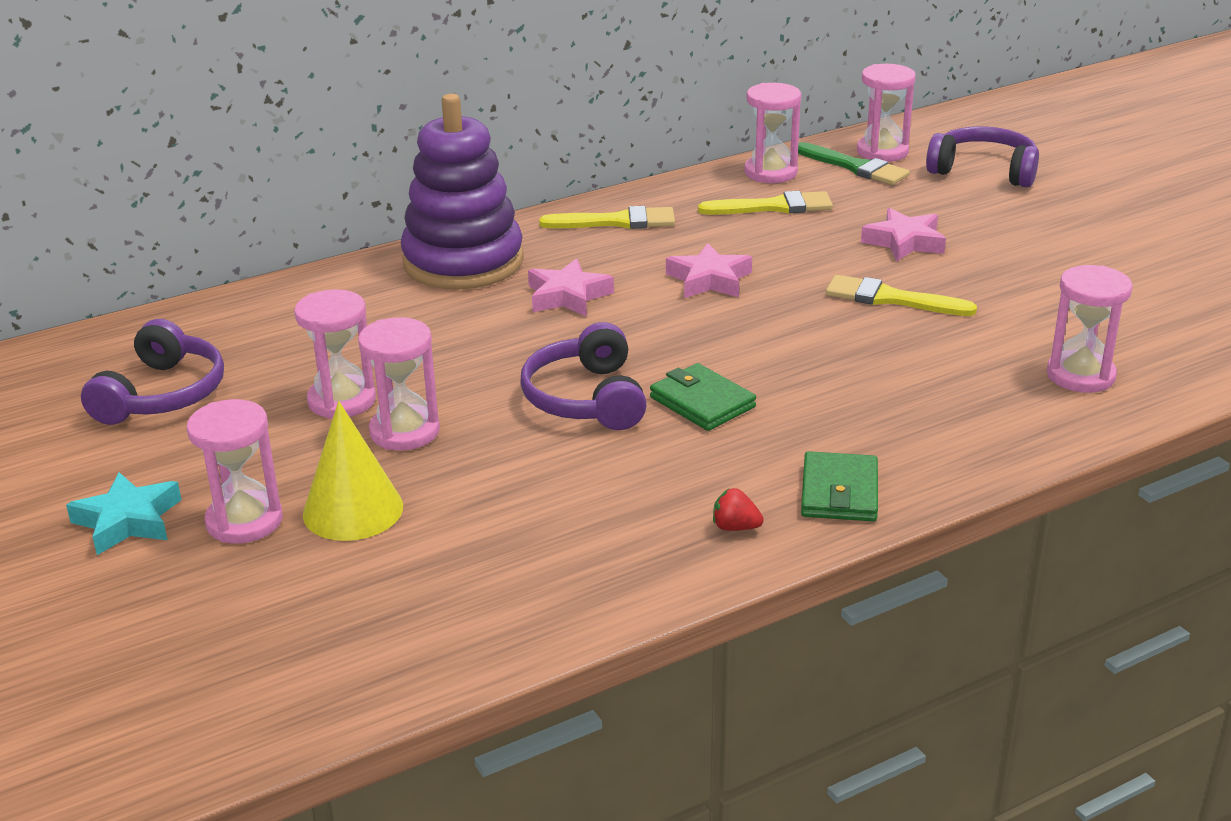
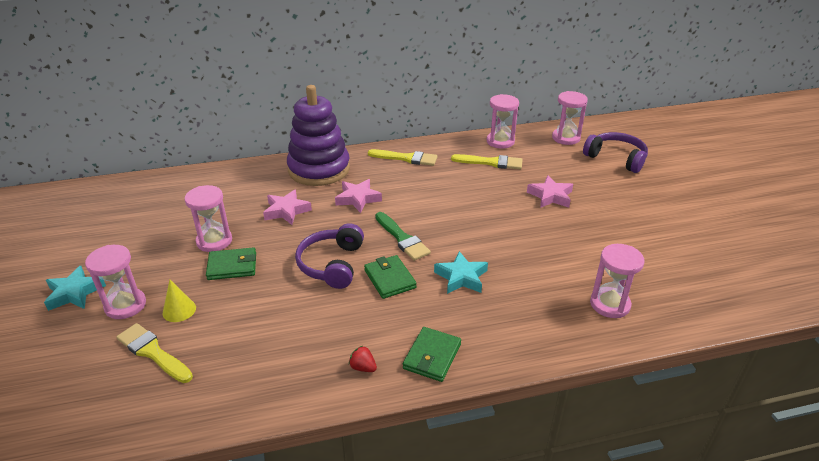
camera: 15 degrees right, 5 degrees up
(162, 394) = (136, 221): purple headphones -> none
(353, 510) = (179, 310): yellow cone -> yellow cone, size x0.61
(404, 431) = (232, 266): pink hourglass -> green wallet
(709, 280) = (434, 202): pink star -> pink star (286, 211)
(822, 379) = (461, 277): none -> turquoise star
(855, 167) = (546, 145): green brush -> green brush (402, 238)
(891, 299) = (525, 231): yellow brush -> yellow brush (153, 352)

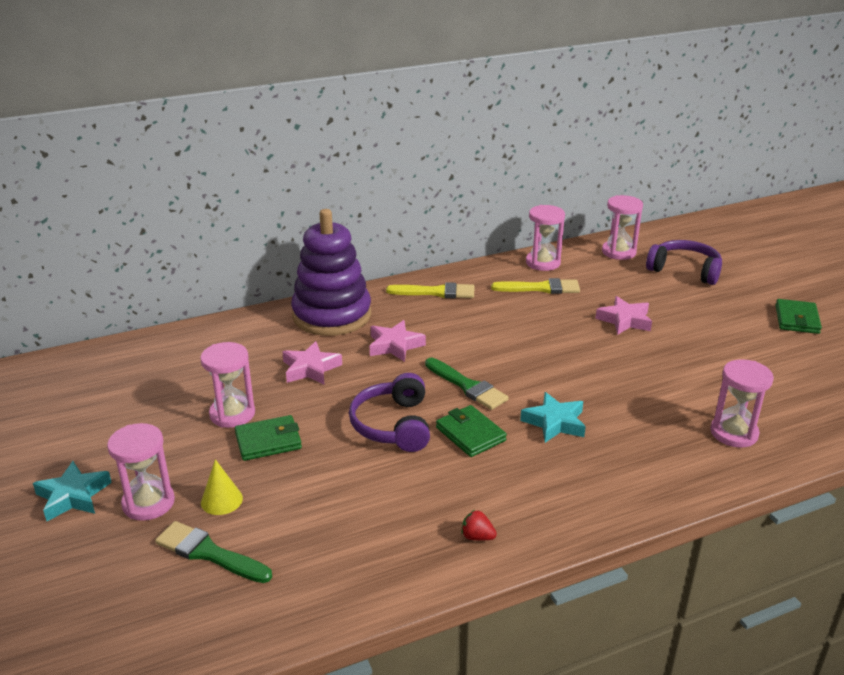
camera: 10 degrees left, 5 degrees down
(153, 352) = (209, 553): yellow brush -> green brush
(432, 356) = (553, 514): green wallet -> green wallet (796, 319)

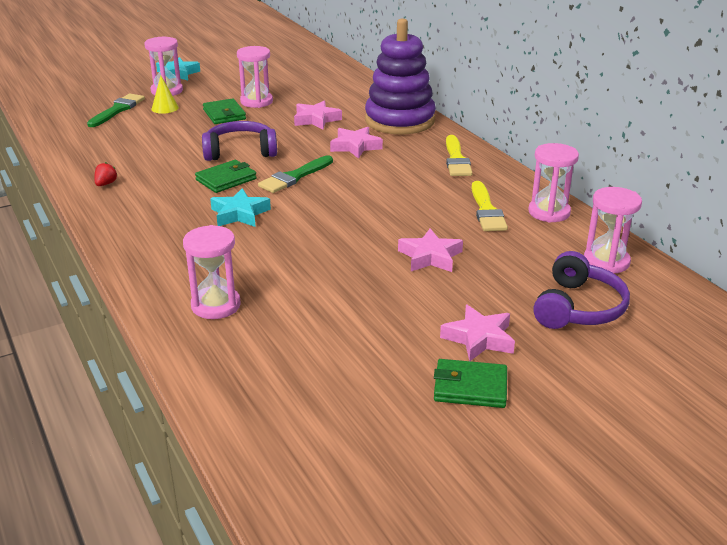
camera: 85 degrees right, 0 degrees up
(737, 310) = (479, 338): none -> pink star

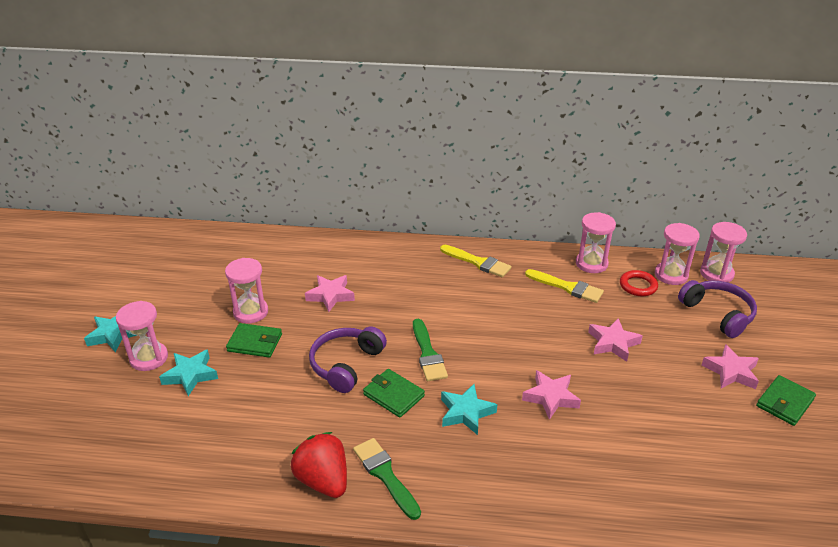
camera: 55 degrees left, 5 degrees up
(106, 184) = (323, 480): red strawberry -> red strawberry, size x2.25
(118, 110) = (151, 410): green brush -> green brush (385, 475)
(165, 108) = (190, 375): yellow cone -> turquoise star
(216, 305) = (609, 487): pink hourglass -> pink hourglass (716, 274)
(226, 179) = (393, 395): green wallet -> green wallet turned 45 degrees counterclockwise
(355, 146) = (405, 298): pink star -> pink star (551, 397)
(400, 121) = (383, 256): purple stacking toy -> none
(552, 247) = (638, 286): none -> red ring

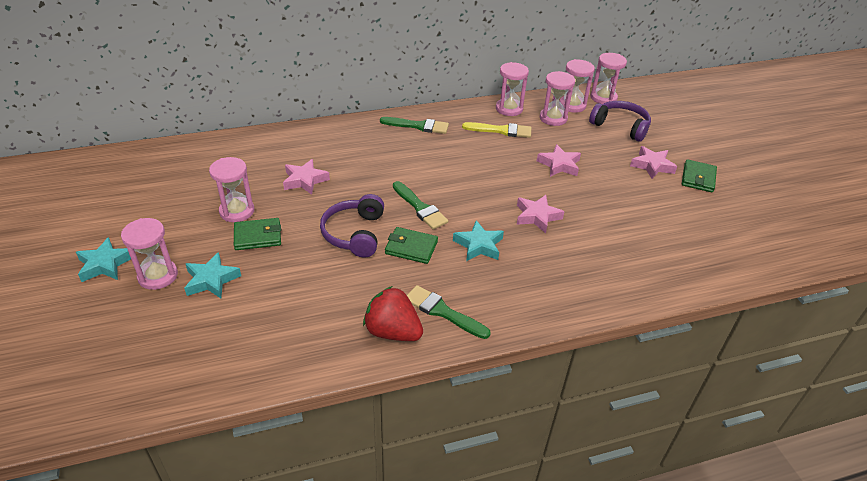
camera: 25 degrees left, 5 degrees up
(478, 262) = (418, 126): yellow brush -> green brush
(638, 286) = (553, 118): red ring -> pink hourglass

